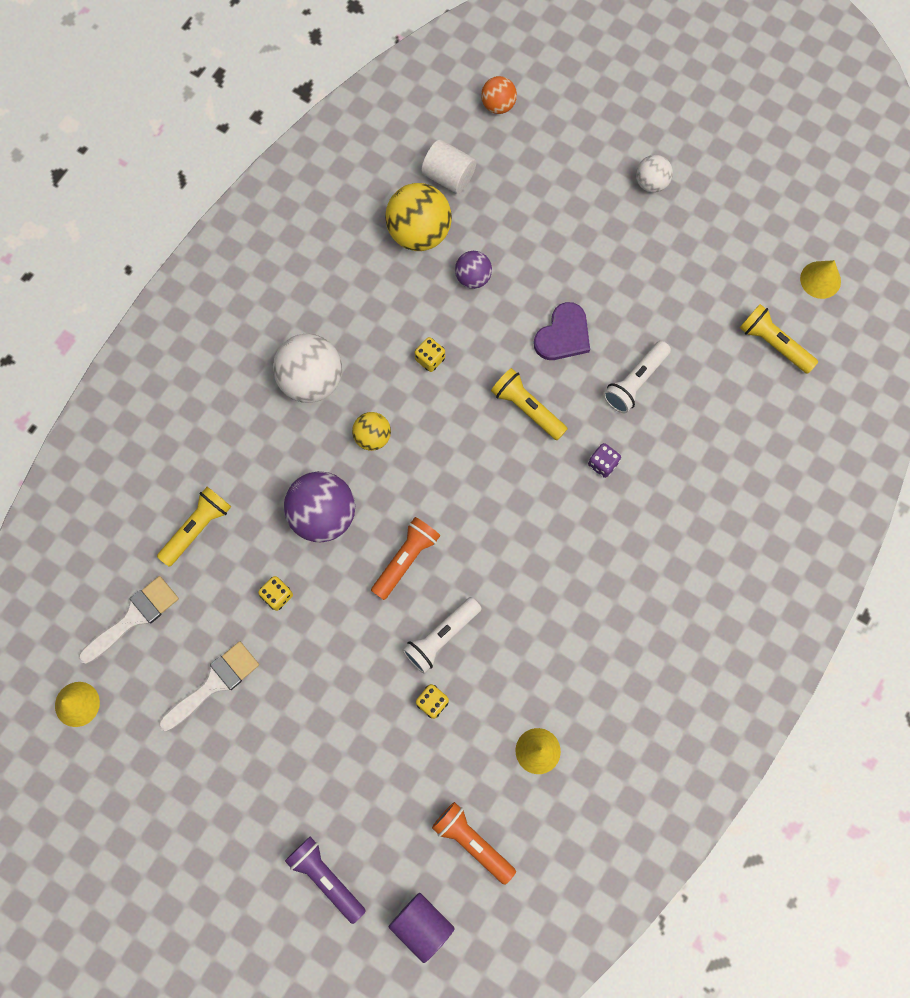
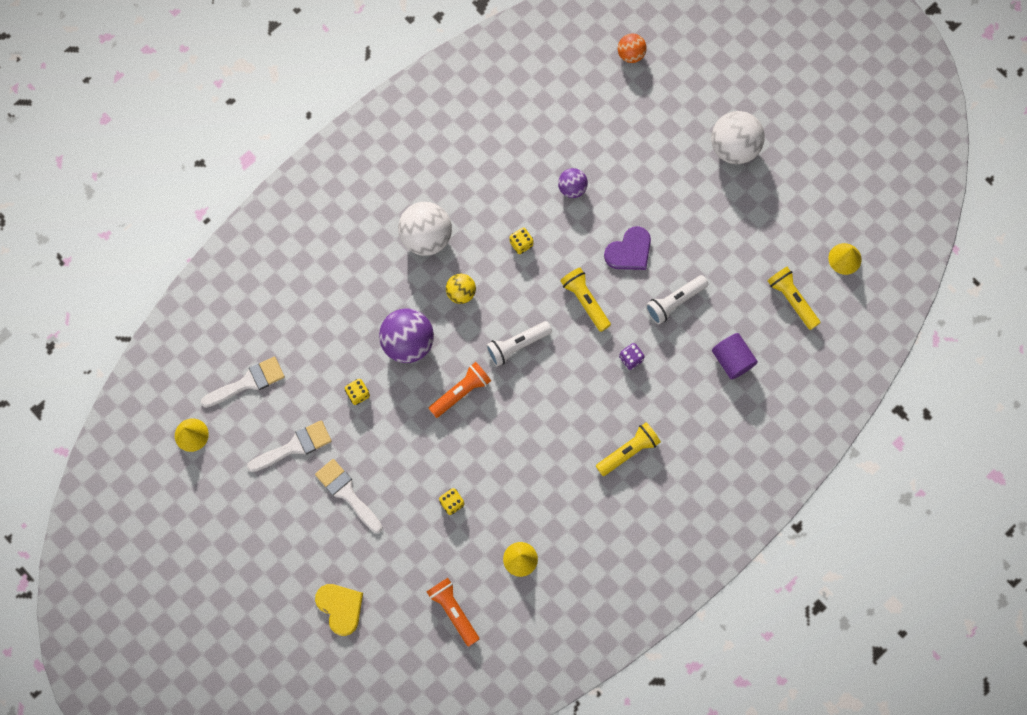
camera: 15 degrees right, 0 degrees up
(197, 528) = (311, 328): yellow flashlight -> yellow flashlight (628, 451)
(296, 726) = (347, 493): none -> white brush
(326, 877) = (340, 607): purple flashlight -> yellow heart
(419, 232) = (540, 142): yellow ball -> none
(422, 925) = (401, 659): purple cylinder -> purple cylinder (732, 360)
(441, 637) = (471, 457): white flashlight -> white flashlight (517, 345)
(449, 176) = (575, 103): white cylinder -> none
(651, 183) = (734, 147): white ball -> white ball, size x1.78

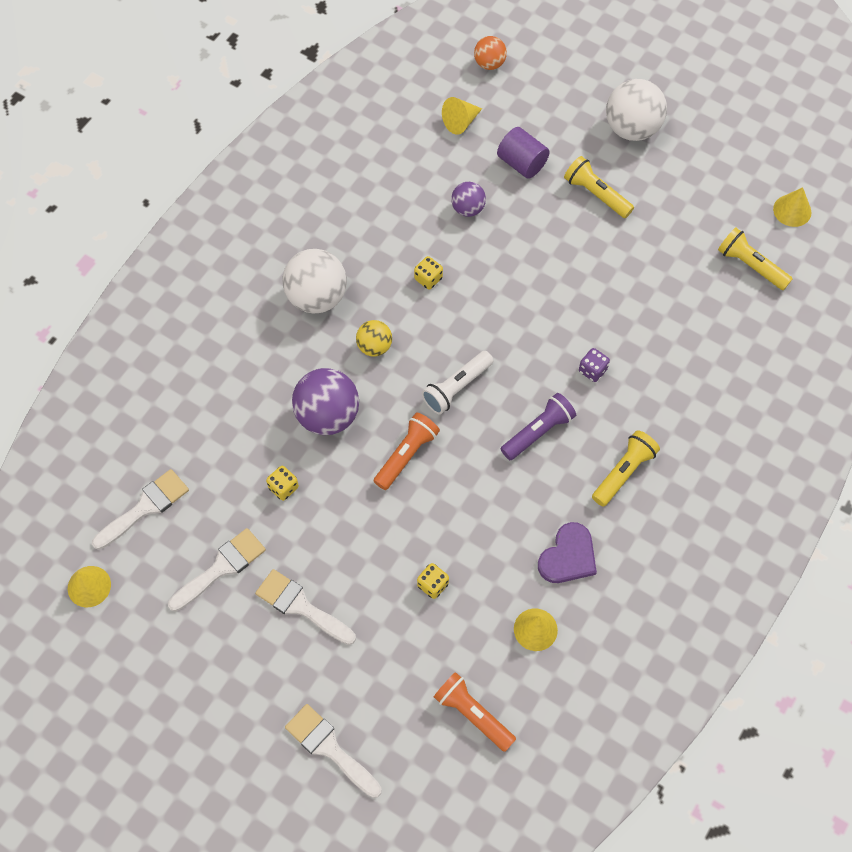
camera: 15 degrees left, 10 degrees down
(340, 607) = (329, 748): yellow heart -> white brush
(571, 400) = (538, 432): none -> purple flashlight
(585, 301) = (520, 321): yellow flashlight -> yellow flashlight (596, 194)
(589, 105) = (460, 122): none -> yellow cone
(629, 251) = (553, 258): purple heart -> purple heart (568, 556)
(674, 302) = (621, 298): white flashlight -> none
(732, 360) = (707, 344): purple cylinder -> purple cylinder (522, 163)

